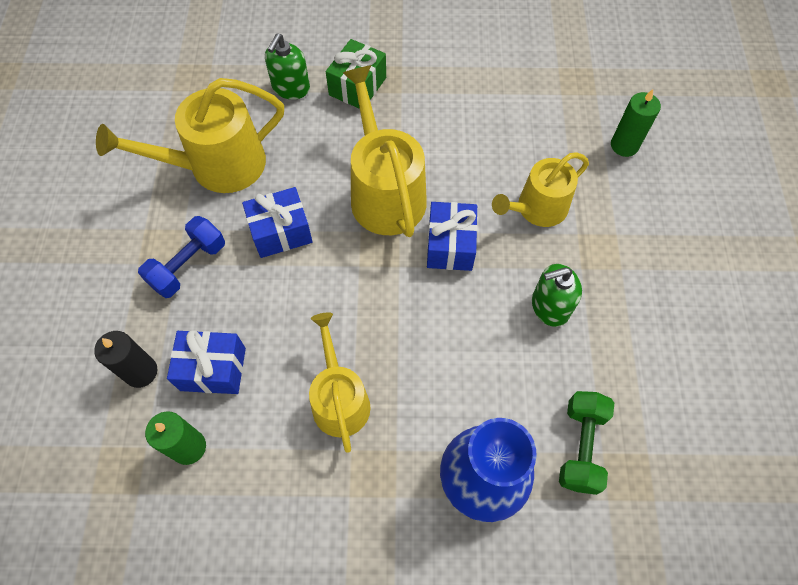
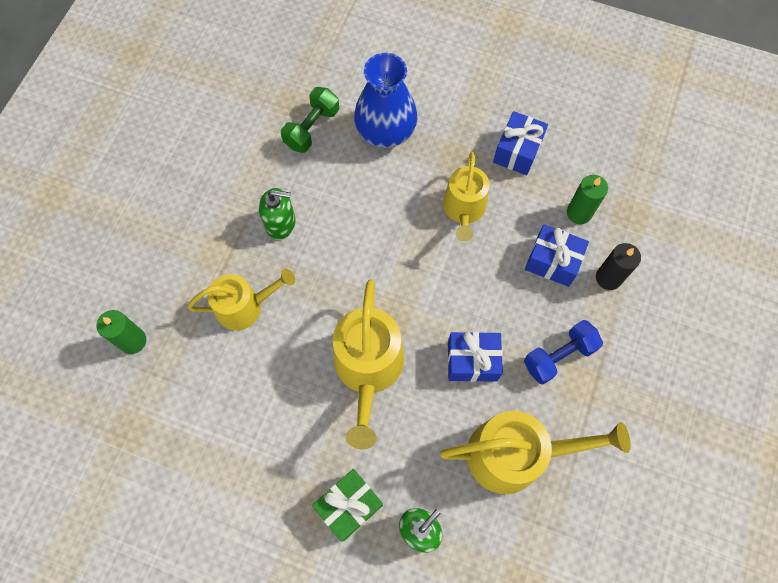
camera: 160 degrees left, 5 degrees up
(450, 245) = (333, 298): blue gift -> blue gift (517, 151)

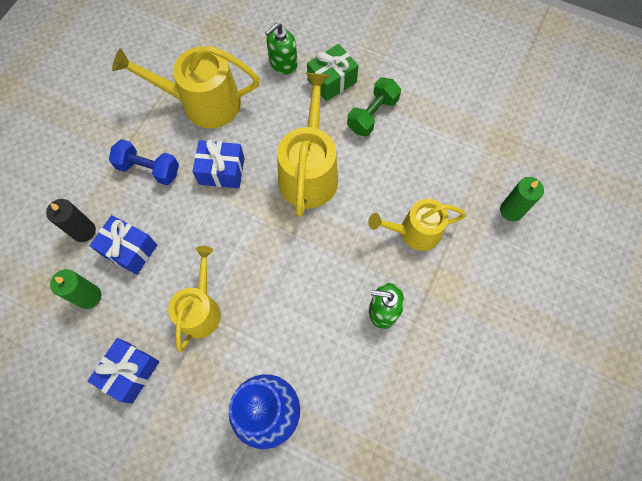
camera: 175 degrees left, 0 degrees up
(312, 128) = (348, 423): green dumbbell -> green dumbbell (372, 115)
(559, 356) = (149, 169): blue dumbbell -> blue dumbbell turned 45 degrees clockwise

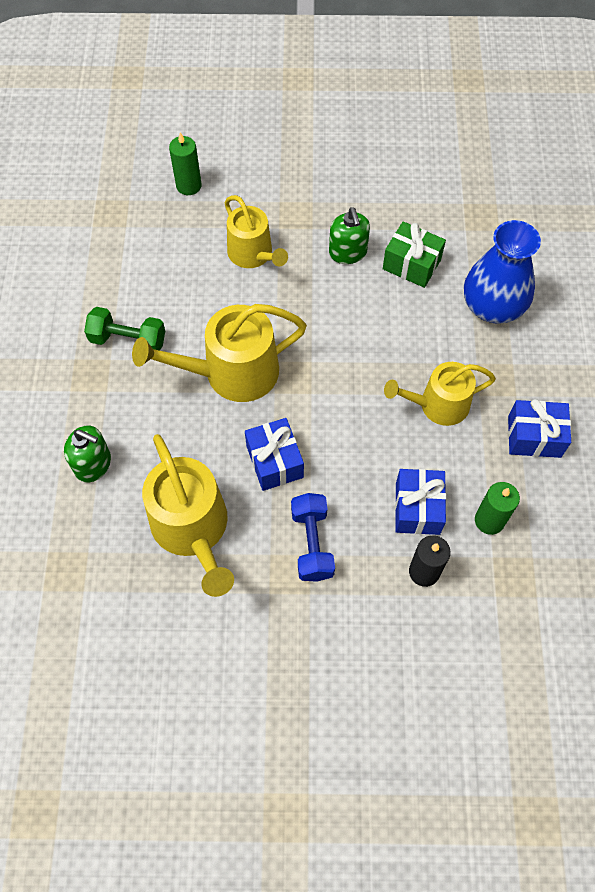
camera: 115 degrees left, 5 degrees down
(332, 81) = (98, 399): green gift -> green gift (411, 264)

